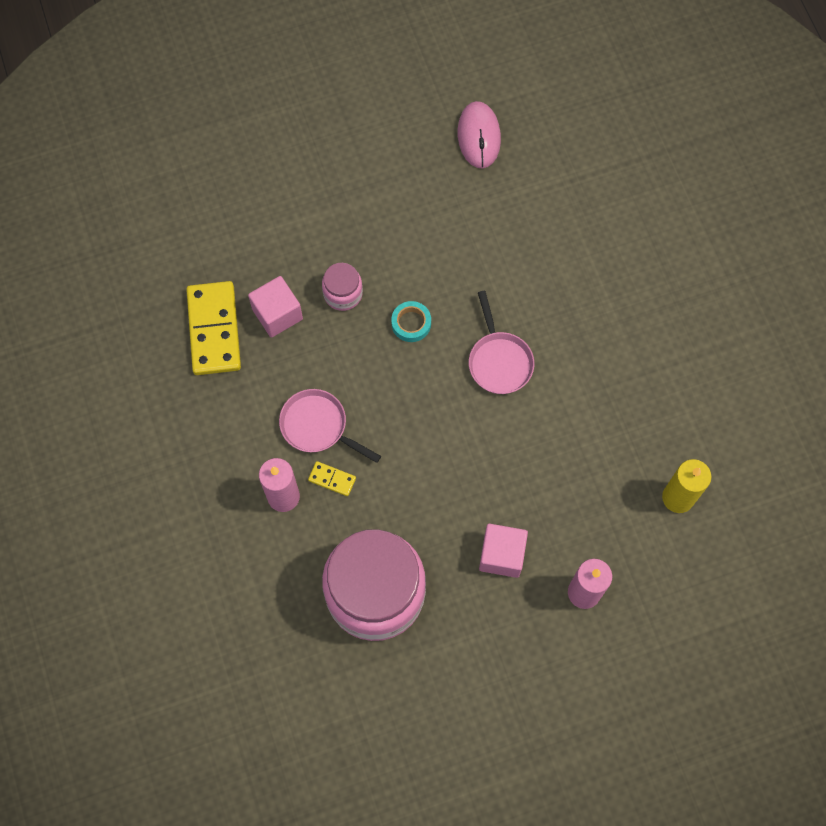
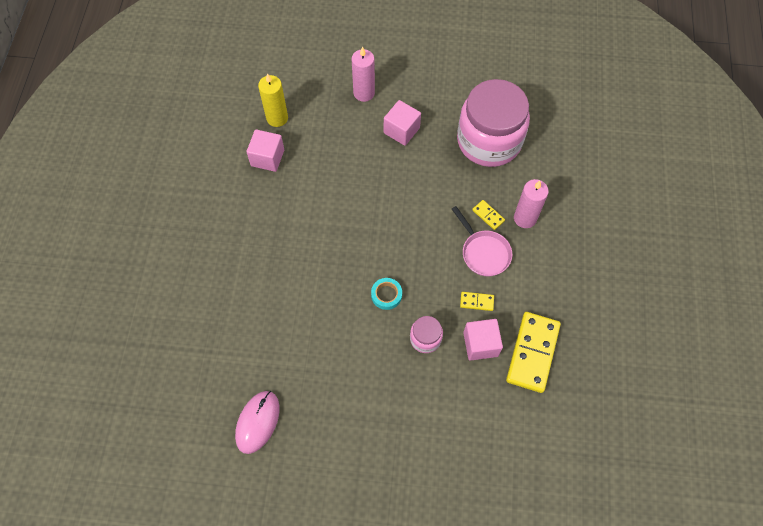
camera: 155 degrees left, 5 degrees down
(301, 361) = (476, 302): none -> yellow domino
(499, 361) = (339, 243): pink pan -> none
(654, 434) = (267, 158): none -> pink cube

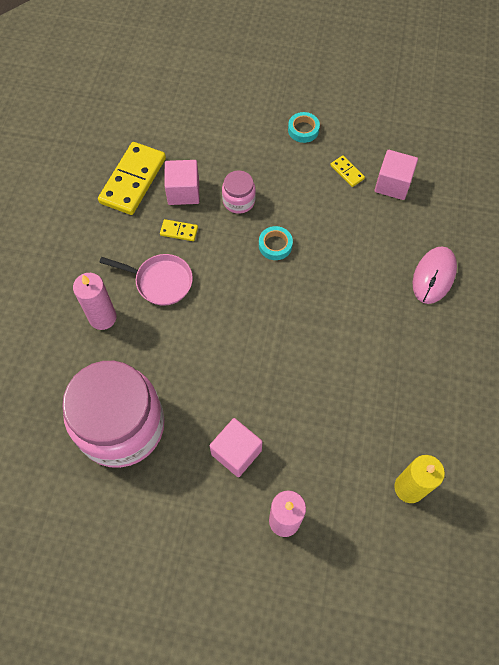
camera: 175 degrees left, 0 degrees up
(257, 422) = (406, 144): pink mouse -> pink mouse (434, 276)
(267, 158) = (418, 425): pink cube -> pink cube (392, 184)
(367, 431) = (303, 130): none -> turquoise tape
(483, 253) = (160, 281): pink pan -> pink pan turned 135 degrees clockwise
(488, 215) = (145, 324): yellow domino -> yellow domino (347, 172)

